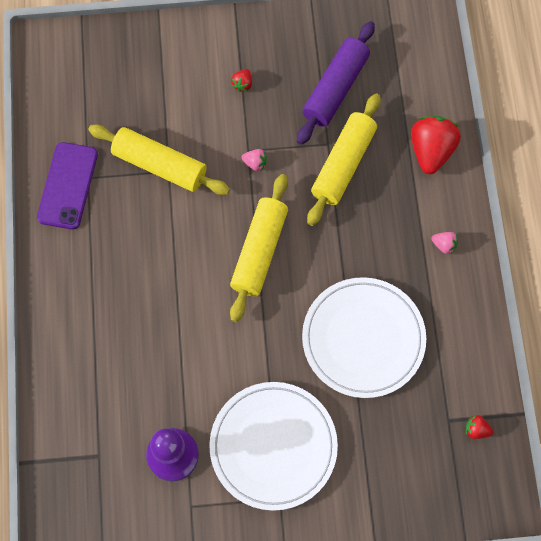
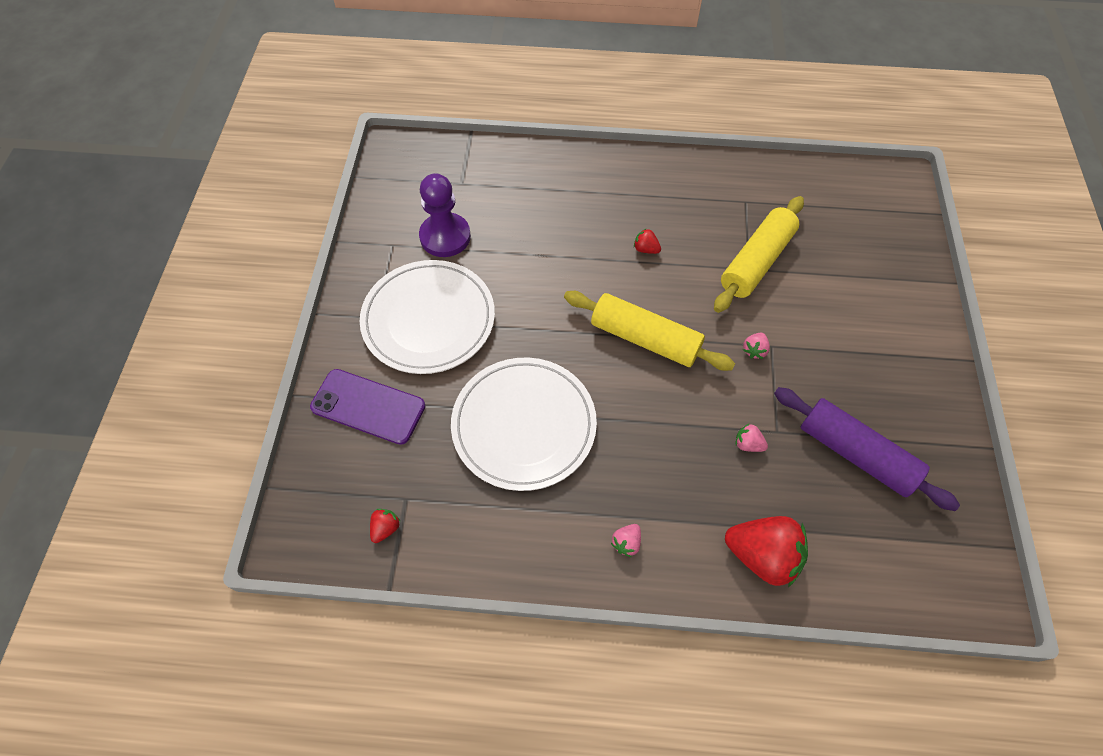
camera: 100 degrees right, 10 degrees down
(68, 186) = (737, 185): purple phone -> purple phone (368, 406)
(242, 84) = (859, 353): red strawberry -> red strawberry (645, 249)
(343, 164) = (748, 444): yellow rolling pin -> pink strawberry

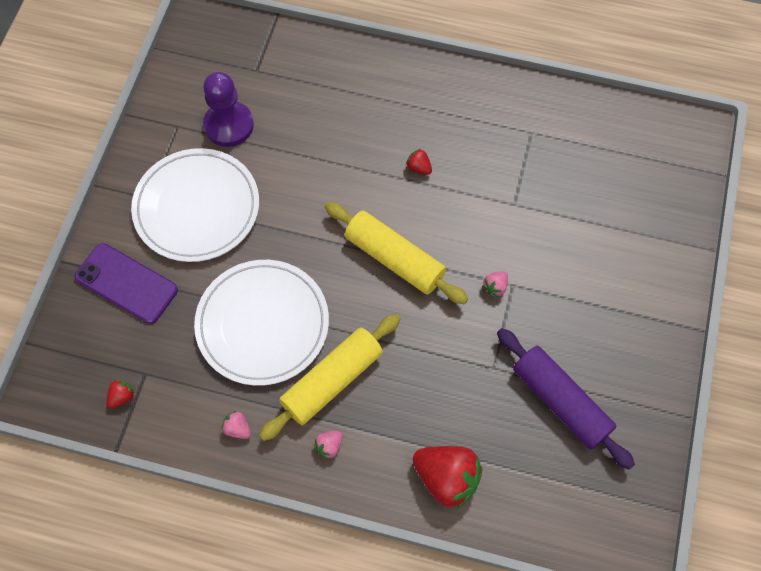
camera: 10 degrees right, 5 degrees up
(748, 444) = (463, 376): pink strawberry -> pink strawberry (237, 428)
(756, 262) = (523, 198): yellow rolling pin -> yellow rolling pin (332, 381)

